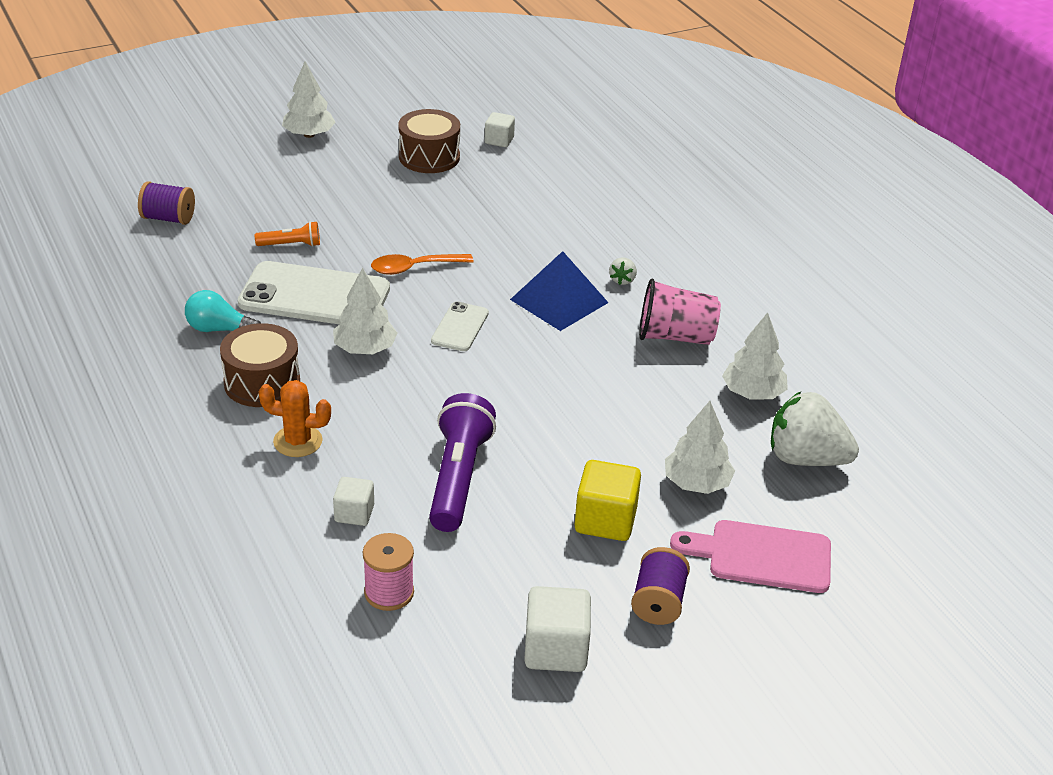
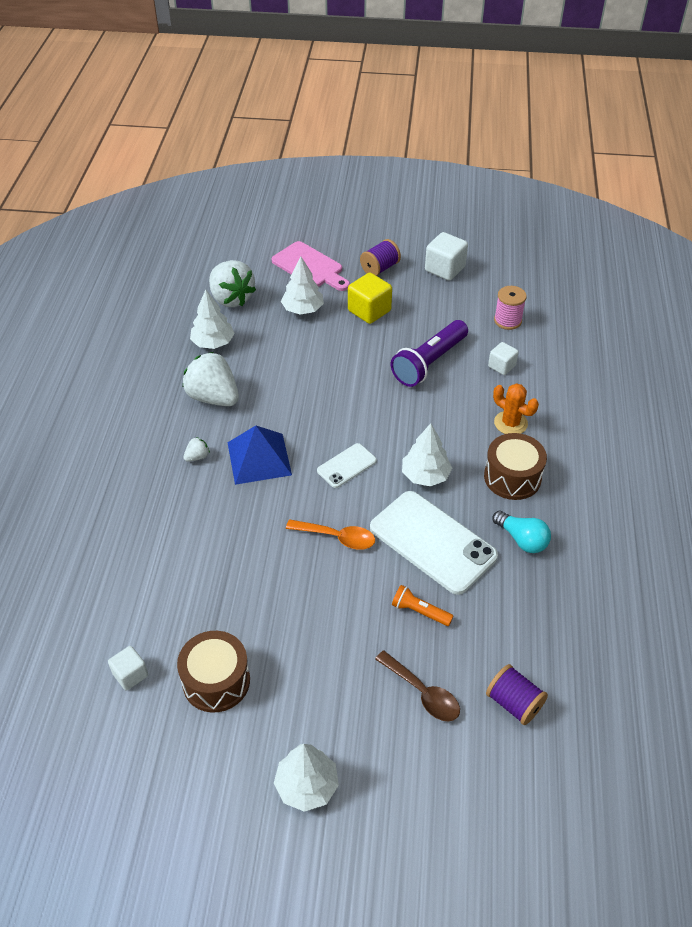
camera: 145 degrees left, 10 degrees up
(252, 200) = (423, 693): none -> brown spoon
(675, 336) = (213, 397): pink cup -> white strawberry

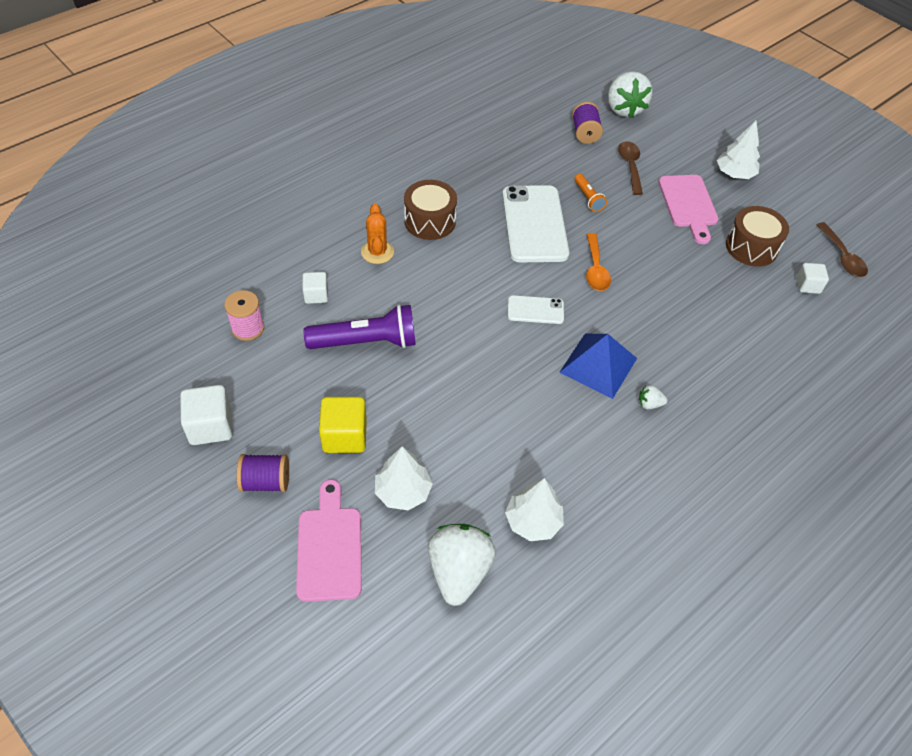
camera: 140 degrees left, 5 degrees up
(111, 748) = (842, 257): none -> brown spoon
(213, 397) = (587, 453): white strawberry -> white strawberry (624, 109)
(320, 688) = (688, 204): none -> pink cutting board
(337, 537) = (595, 269): orange spoon -> orange spoon turned 150 degrees counterclockwise
(425, 475) = (486, 263): white tree -> none
(522, 539) = (476, 188): turquoise light bulb -> none

